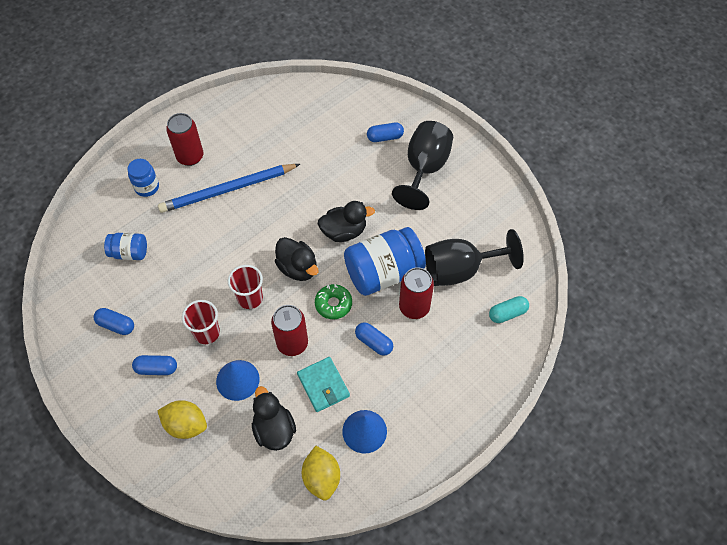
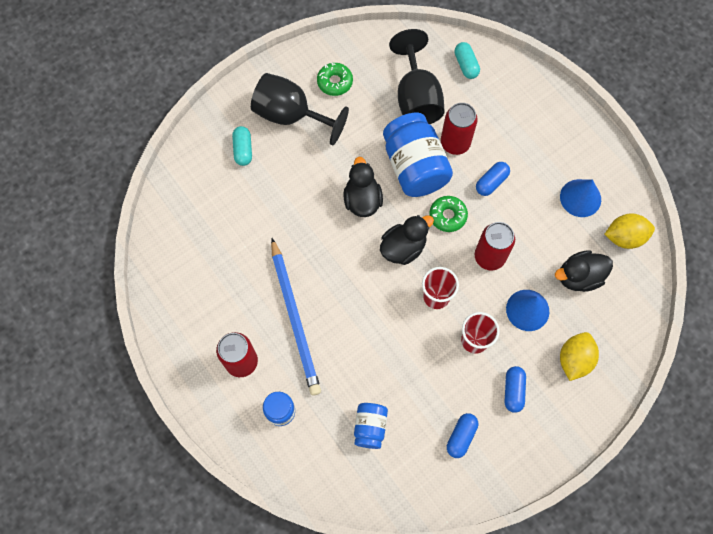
camera: 85 degrees left, 10 degrees up
(323, 385) = (535, 230): turquoise wallet -> none
(385, 137) = (243, 150): blue capsule -> turquoise capsule
(466, 200) = (335, 82): none -> green donut

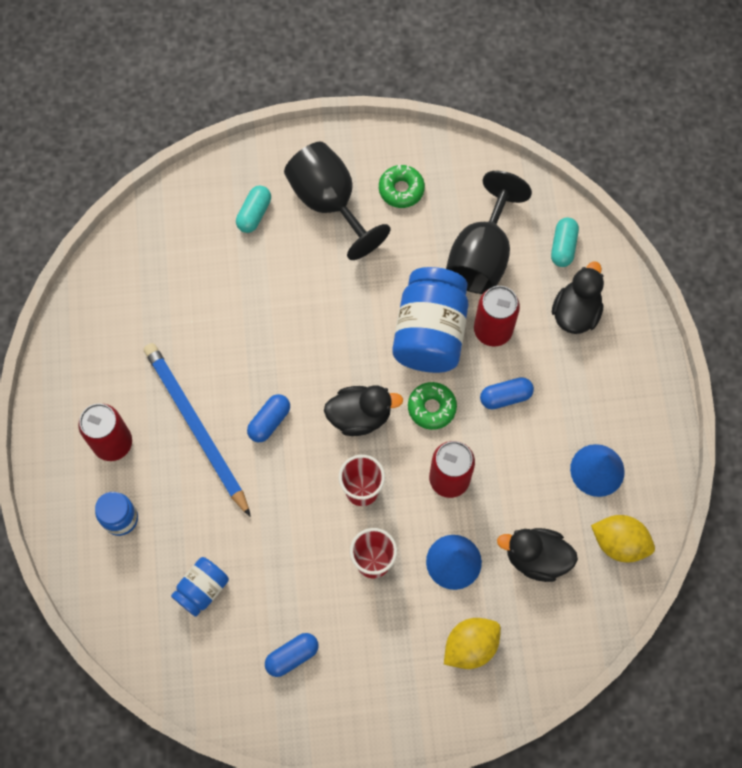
camera: 30 degrees right, 0 degrees up
(295, 318) = (196, 428): blue pencil -> blue pencil turned 135 degrees clockwise
(362, 200) = (348, 339): black duck -> black duck (575, 312)
(513, 391) = (380, 640): blue capsule -> blue capsule (269, 421)

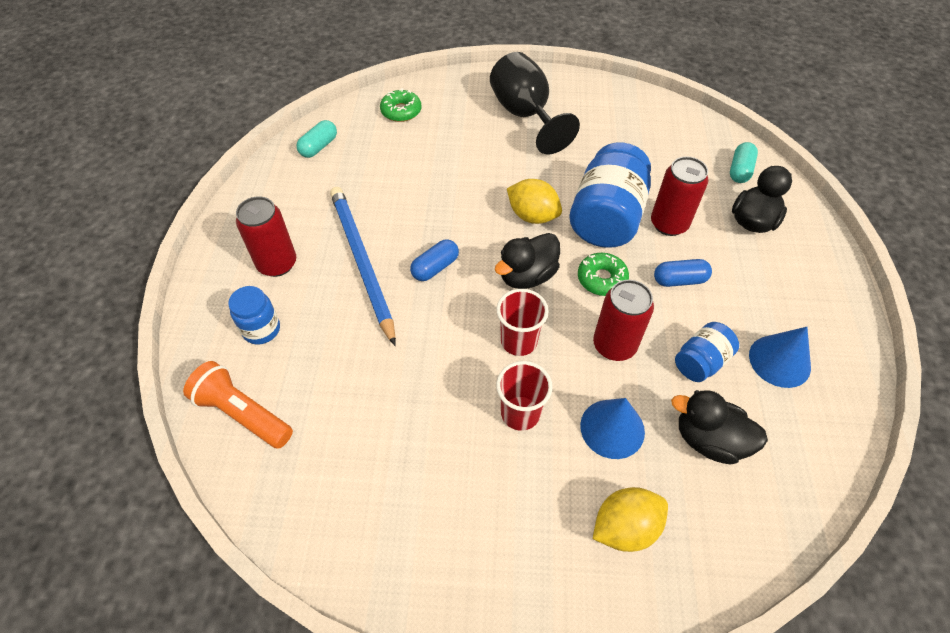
camera: 10 degrees right, 15 degrees down
(130, 604) = (242, 413): none -> orange flashlight
(202, 589) = (325, 411): blue jar -> blue jar (700, 362)
(254, 214) = (457, 115): turquoise capsule -> turquoise capsule (319, 147)
(292, 656) = (408, 501): blue capsule -> none
(360, 416) = (527, 276): black duck -> black duck turned 135 degrees clockwise
(401, 189) = (590, 114): green donut -> green donut (401, 111)
(481, 256) = (661, 167): black goblet -> none
(619, 543) = (808, 439): yellow lemon -> yellow lemon (532, 216)

